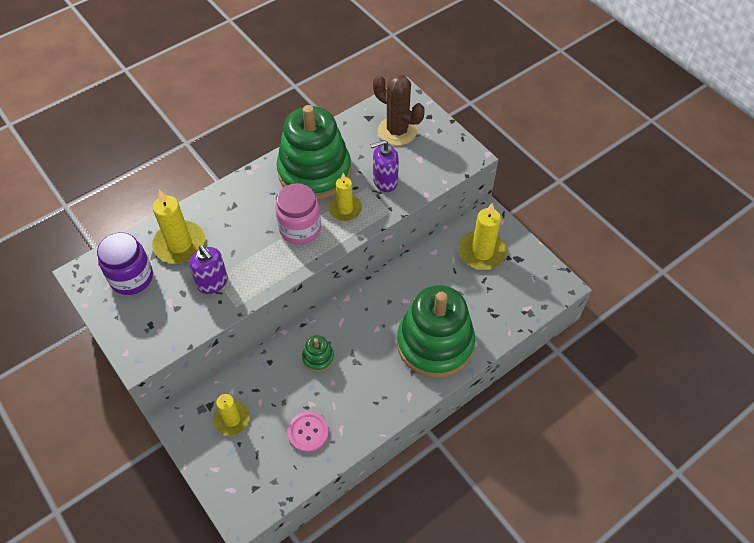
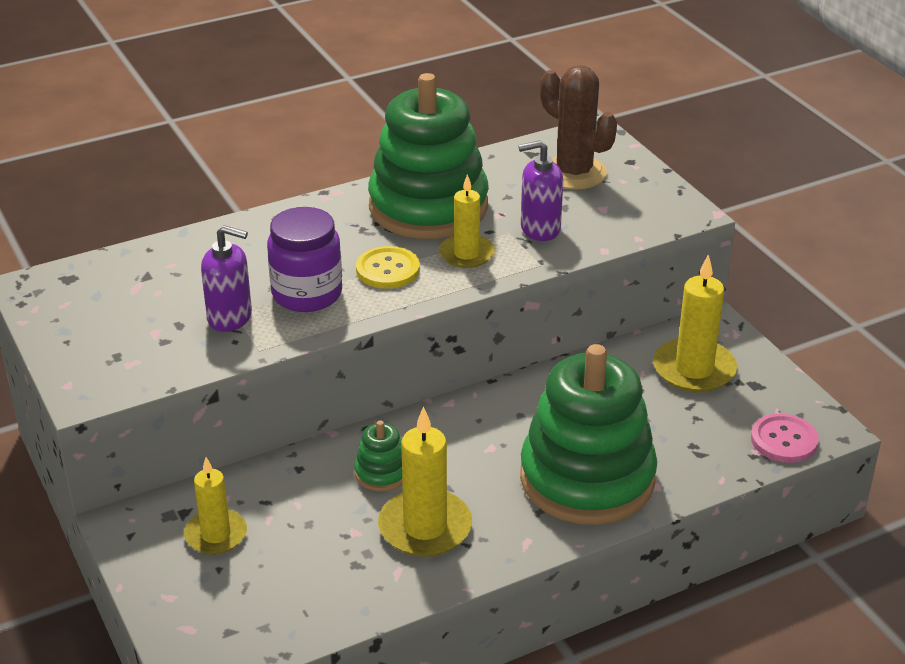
camera: 10 degrees right, 20 degrees down
(131, 278) = (105, 298): purple jar -> purple jar (307, 294)
(179, 244) = (191, 268): yellow candle -> yellow candle (425, 527)
(212, 282) = (230, 317): purple soap dispenser -> purple soap dispenser turned 45 degrees counterclockwise
(300, 229) = (387, 270): pink jar -> yellow button
(308, 432) = (340, 569): pink button -> pink button (784, 440)

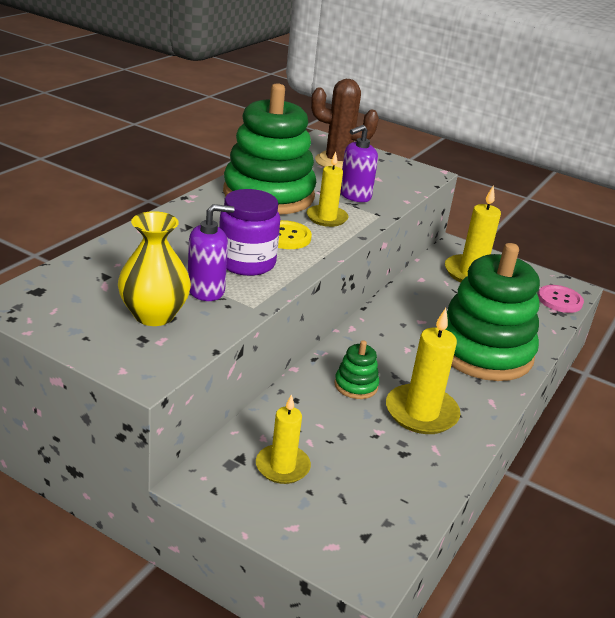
camera: 35 degrees left, 5 degrees down
(151, 333) = (154, 315): none -> yellow vase

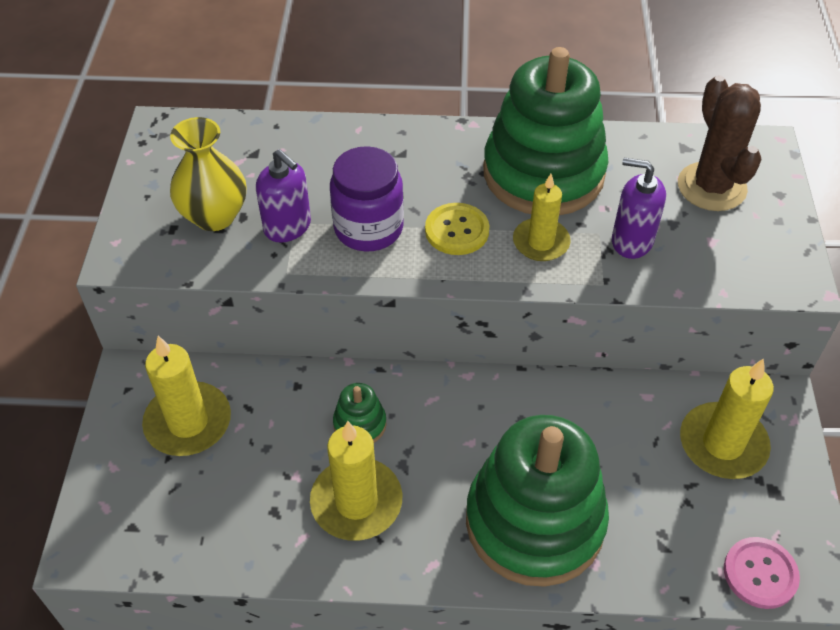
camera: 65 degrees right, 20 degrees up
(282, 466) = (188, 422): yellow candle -> yellow candle, size x1.51

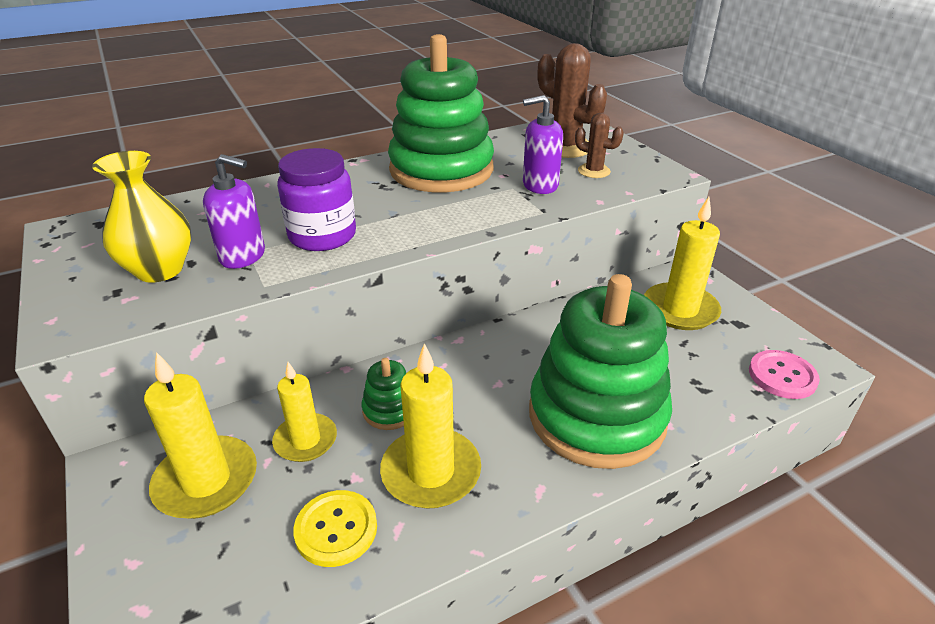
camera: 30 degrees left, 15 degrees down
(457, 231) = (401, 216): yellow button -> yellow button (336, 529)
(541, 242) = (474, 204): yellow candle -> yellow candle (305, 440)
(712, 242) = (594, 171): none -> brown cactus

